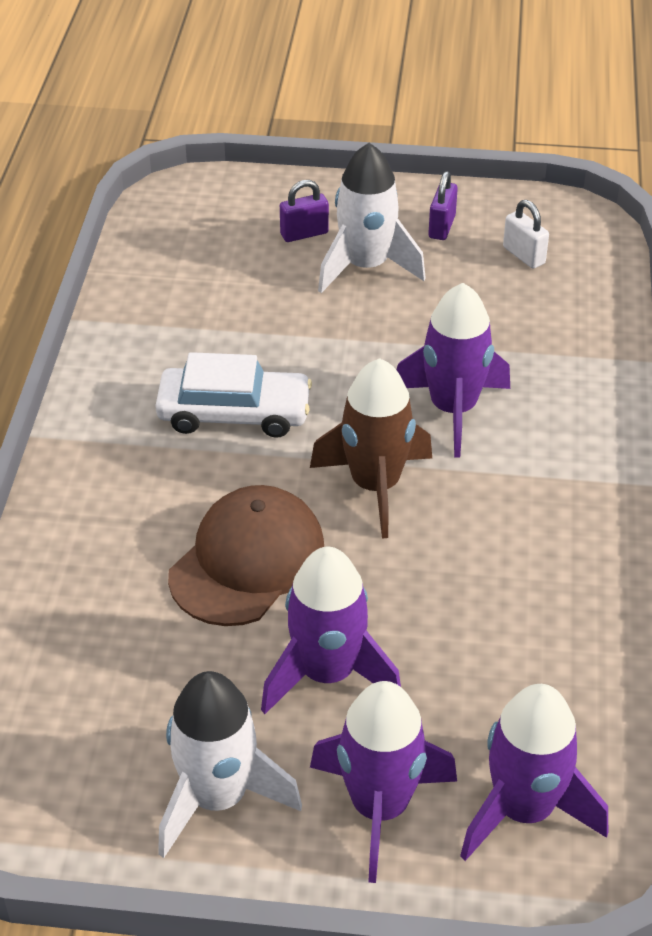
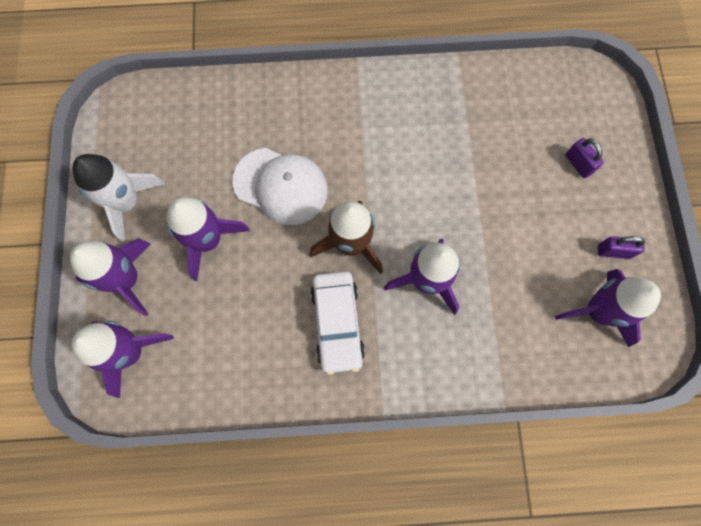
camera: 80 degrees right, 30 degrees up
(234, 413) = (396, 156): white car -> white car (337, 323)
(247, 561) = (281, 186): brown cap -> white cap
(366, 267) = (554, 208): white rocket -> none
(523, 255) = (597, 311): white padlock -> purple rocket

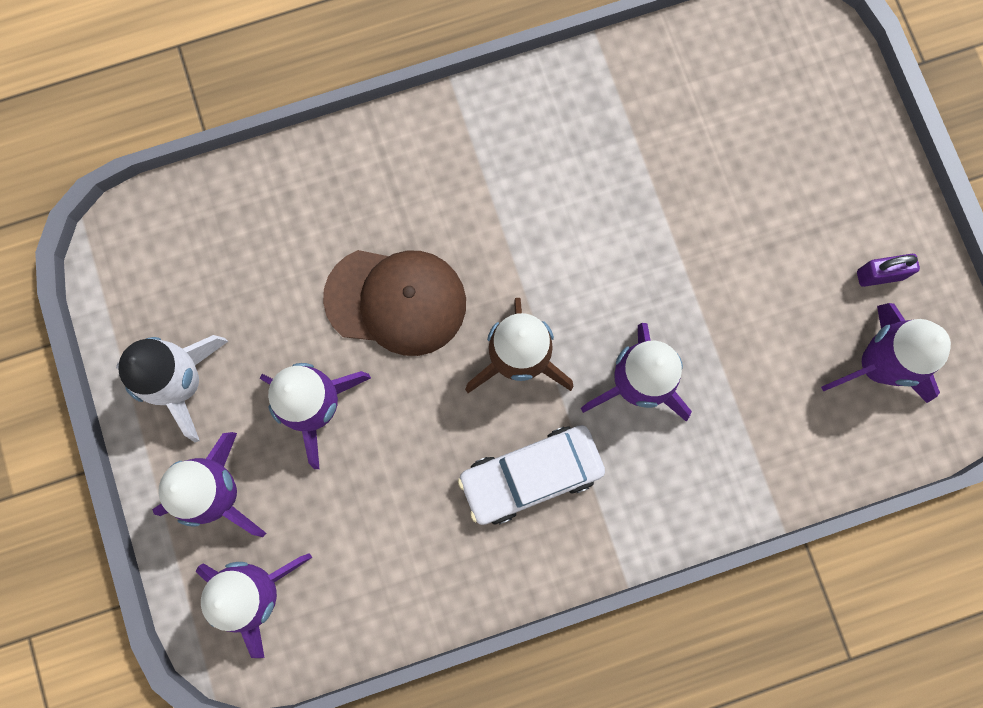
camera: 15 degrees left, 5 degrees up
(281, 186) = (396, 301): white cap -> brown cap
(337, 323) = (531, 475): white car -> white car turned 90 degrees clockwise
(578, 164) = (804, 160): purple padlock -> none

